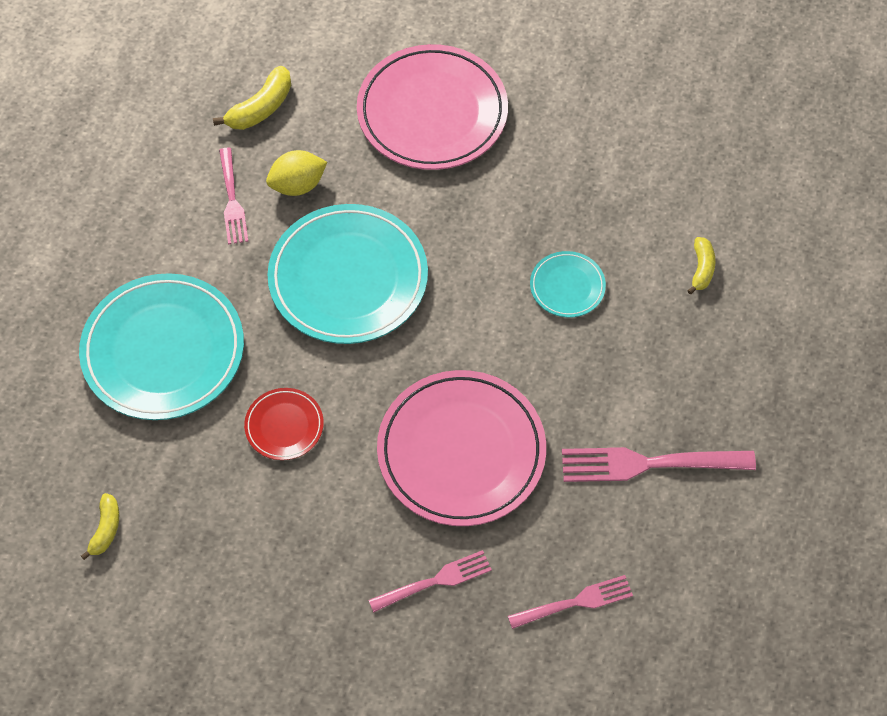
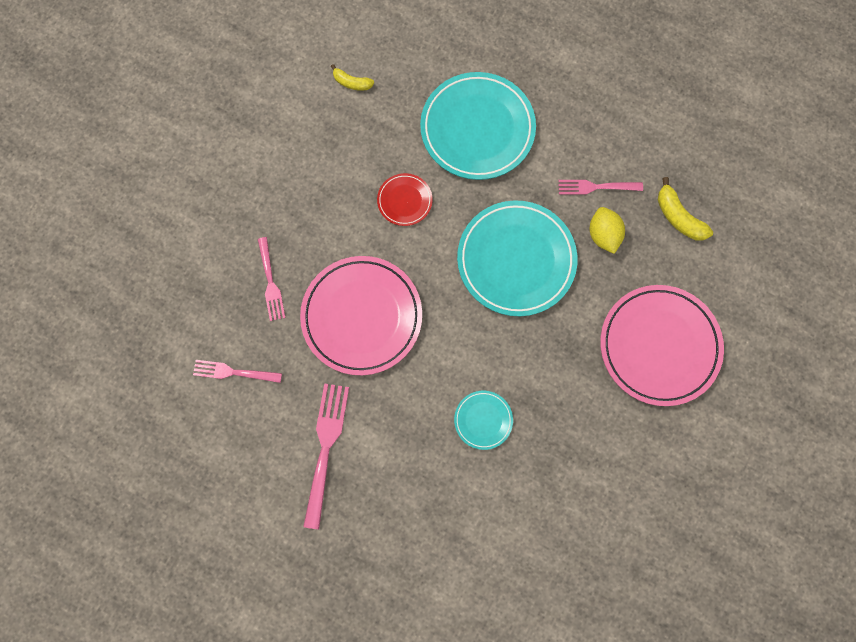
camera: 100 degrees right, 15 degrees up
(574, 603) = (234, 372): pink fork -> pink fork turned 105 degrees clockwise
(701, 269) = (482, 530): yellow banana -> none

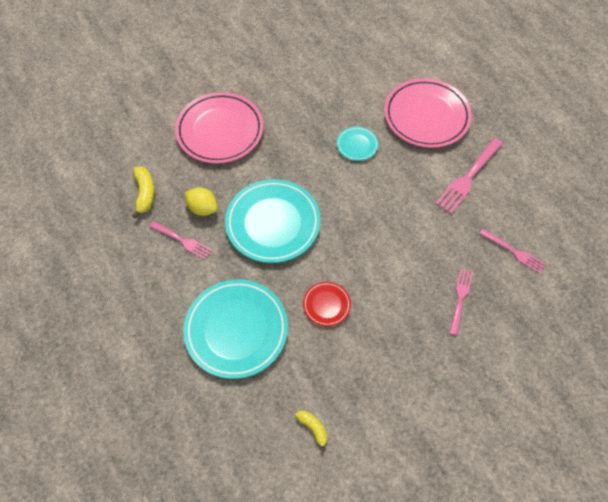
camera: 150 degrees left, 15 degrees down
(362, 316) = (403, 242): pink plate -> pink plate (426, 116)
(603, 235) = (203, 208): yellow lemon -> yellow lemon turned 75 degrees counterclockwise

